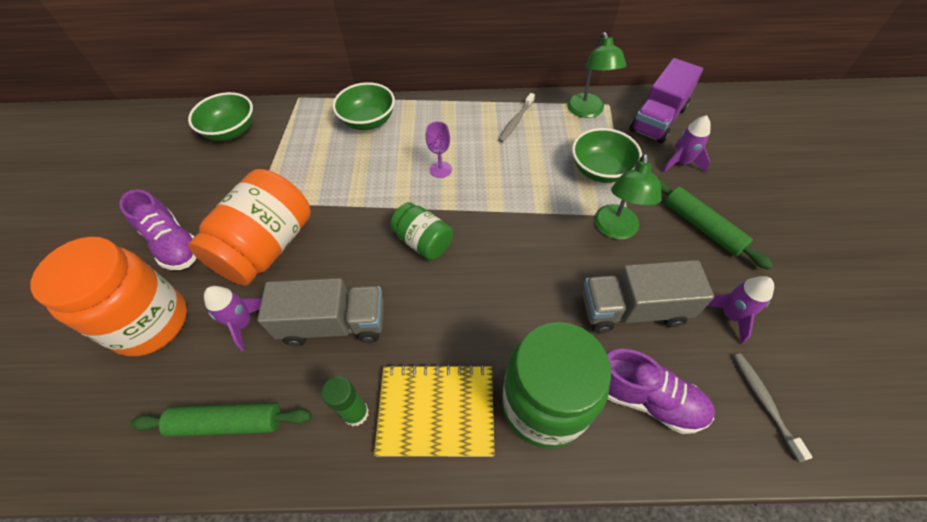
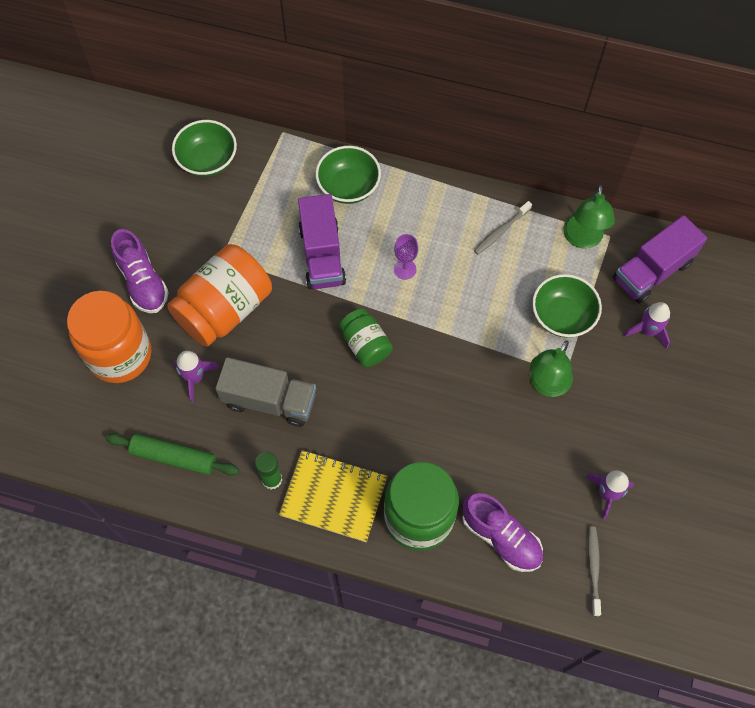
camera: 15 degrees right, 10 degrees up
(357, 177) = (322, 255): none -> purple truck
(633, 309) = (526, 464): grey truck -> none
(702, 227) = (629, 406): green rolling pin -> none

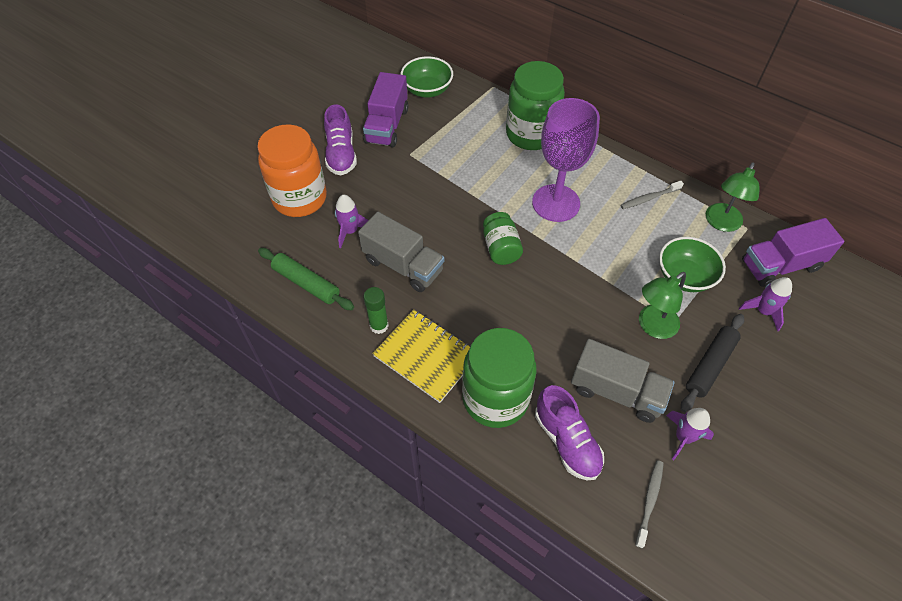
camera: 20 degrees right, 10 degrees down
(225, 309) = (396, 190): orange jar -> none
(322, 255) = (490, 174): purple truck -> purple truck (387, 125)
(348, 186) = (531, 134): green bowl -> green jar
(405, 269) = (556, 203): purple goblet -> purple goblet, size x2.41
(532, 468) = (616, 391): none -> grey truck
(612, 409) = (710, 365): none -> black rolling pin

